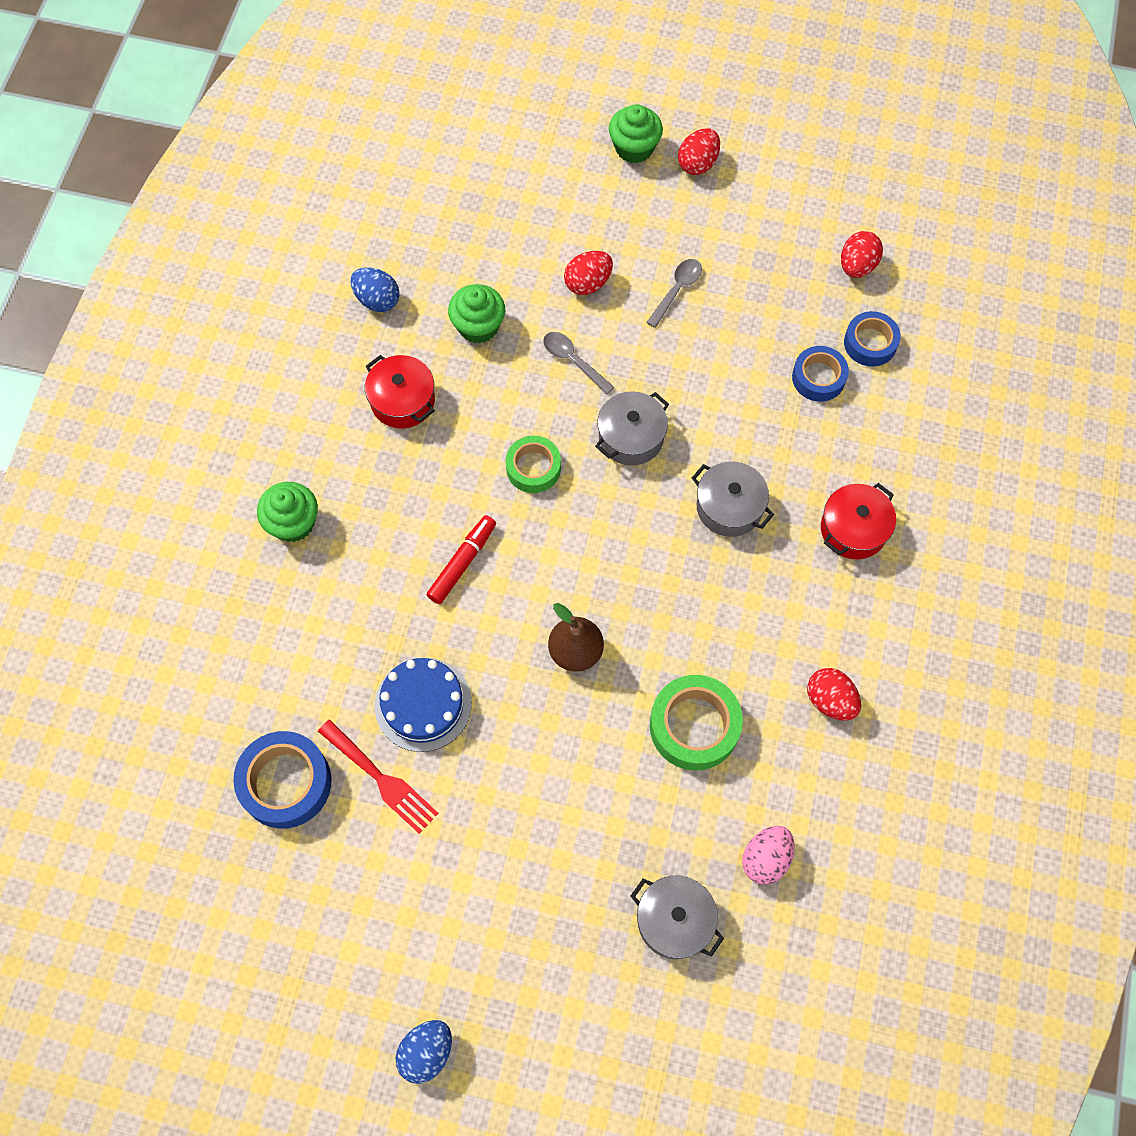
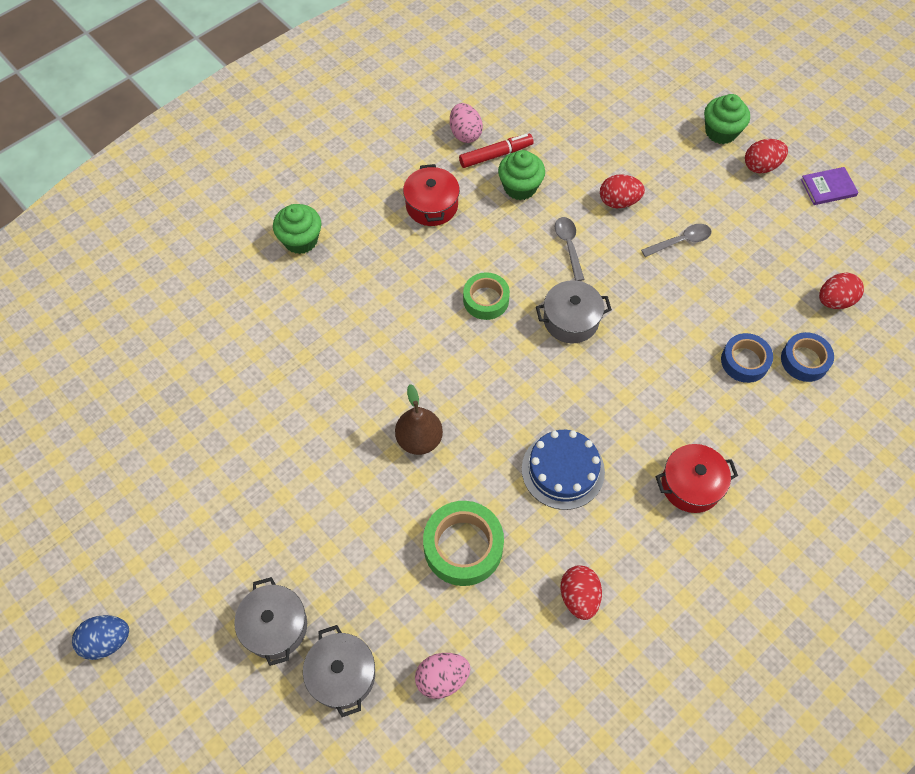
camera: 35 degrees right, 5 degrees down
(285, 783) = (164, 400): blue tape -> none
(377, 300) = (465, 134): blue egg -> pink egg
(381, 779) = (224, 438): red fork -> none
(423, 704) = (290, 407): blue cake -> blue cake (563, 470)
(462, 563) = (389, 332): red marker -> red marker (495, 155)
(729, 507) = (607, 411): grey pot -> grey pot (275, 626)
(774, 150) = (828, 187): none -> purple book

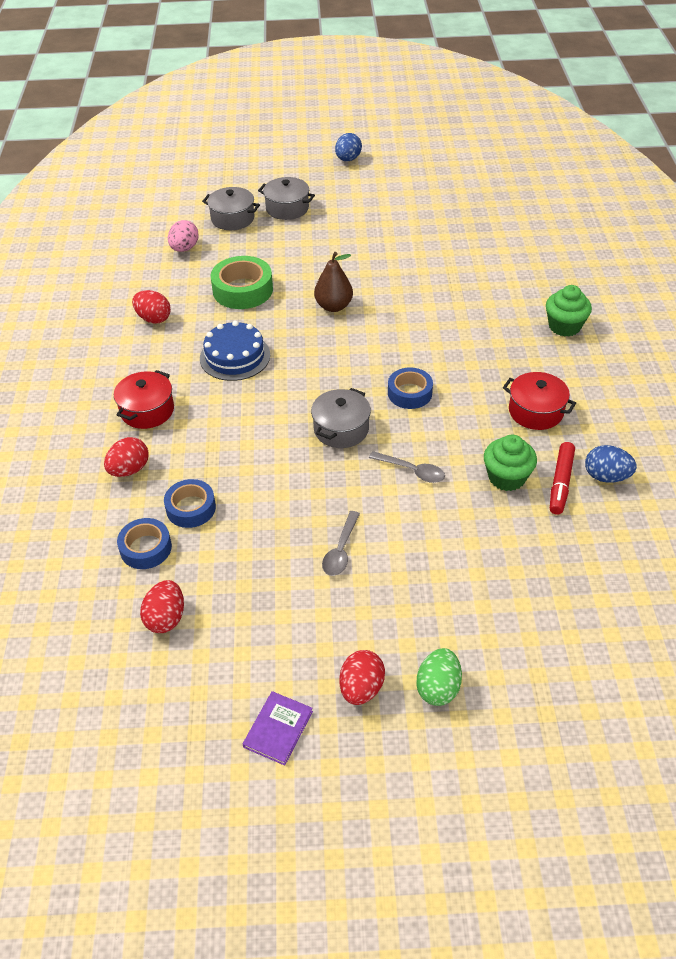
camera: 130 degrees right, 15 degrees down
(465, 134) = (606, 476): pink egg -> blue egg
(486, 300) = (409, 393): green tape -> blue tape
(619, 201) = (427, 536): red egg -> red egg (129, 470)
(721, 132) = (438, 688): green cupcake -> green egg

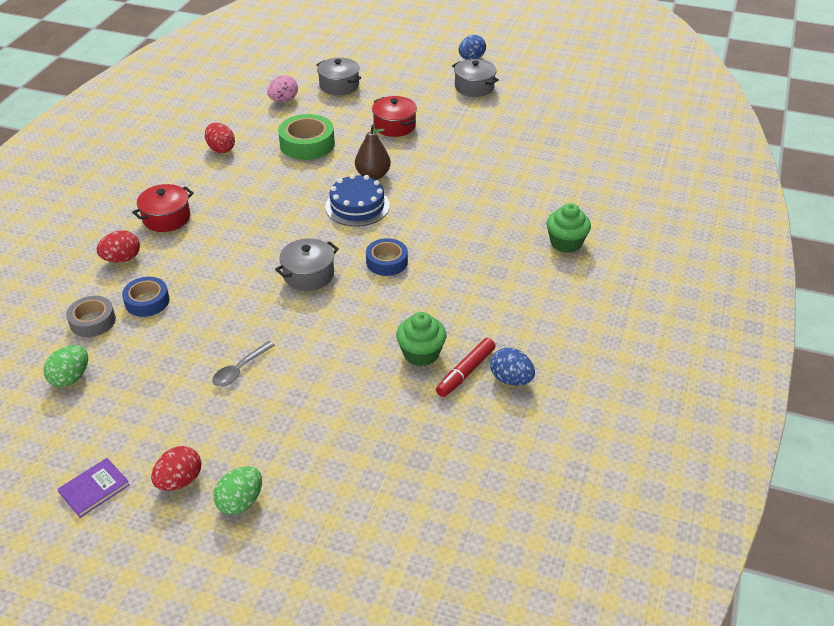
camera: 20 degrees right, 5 degrees down
(146, 548) = (92, 321): blue tape -> grey tape
(166, 618) = (71, 378): red egg -> green egg
(235, 356) = (263, 195): blue cake -> blue cake (357, 206)
(287, 208) = (390, 87): grey pot -> grey pot (474, 87)
(411, 471) = (343, 324): grey spoon -> none
(535, 411) = (486, 307): red pot -> red pot (394, 126)

